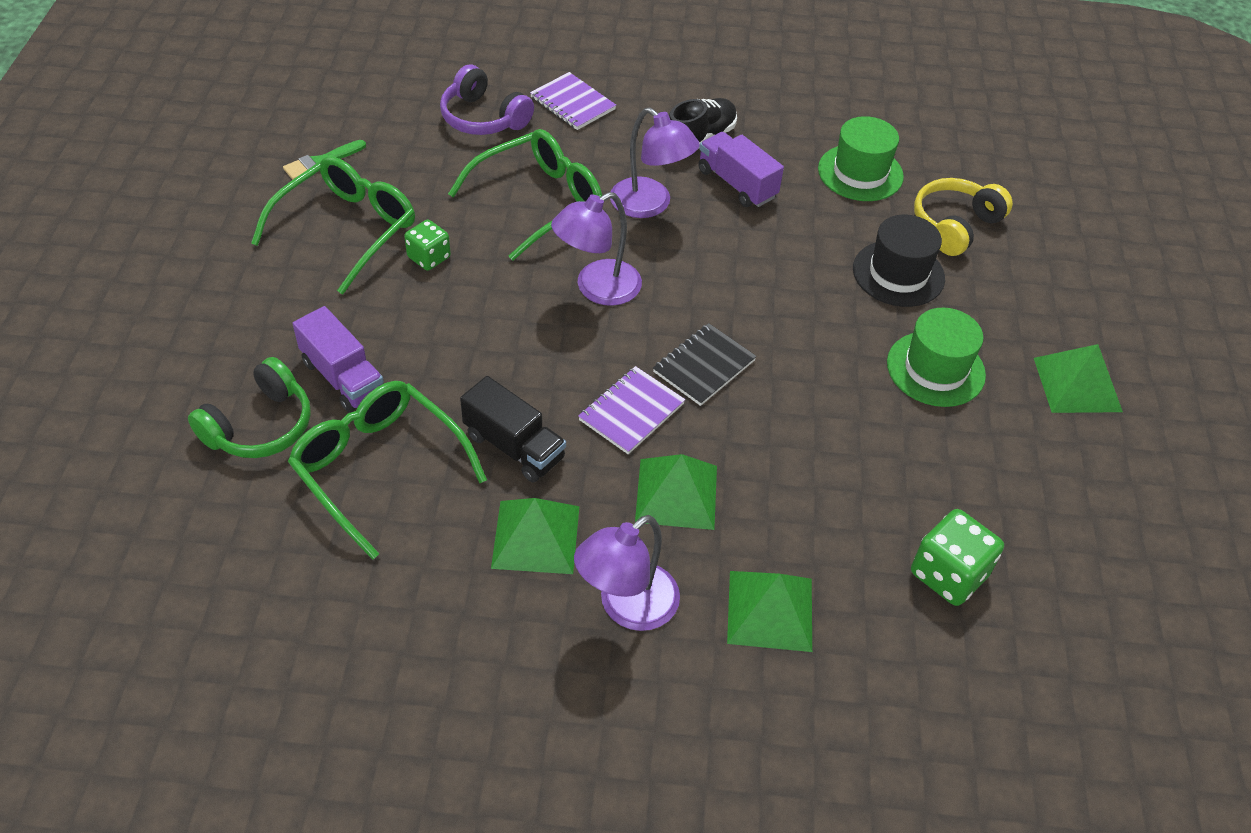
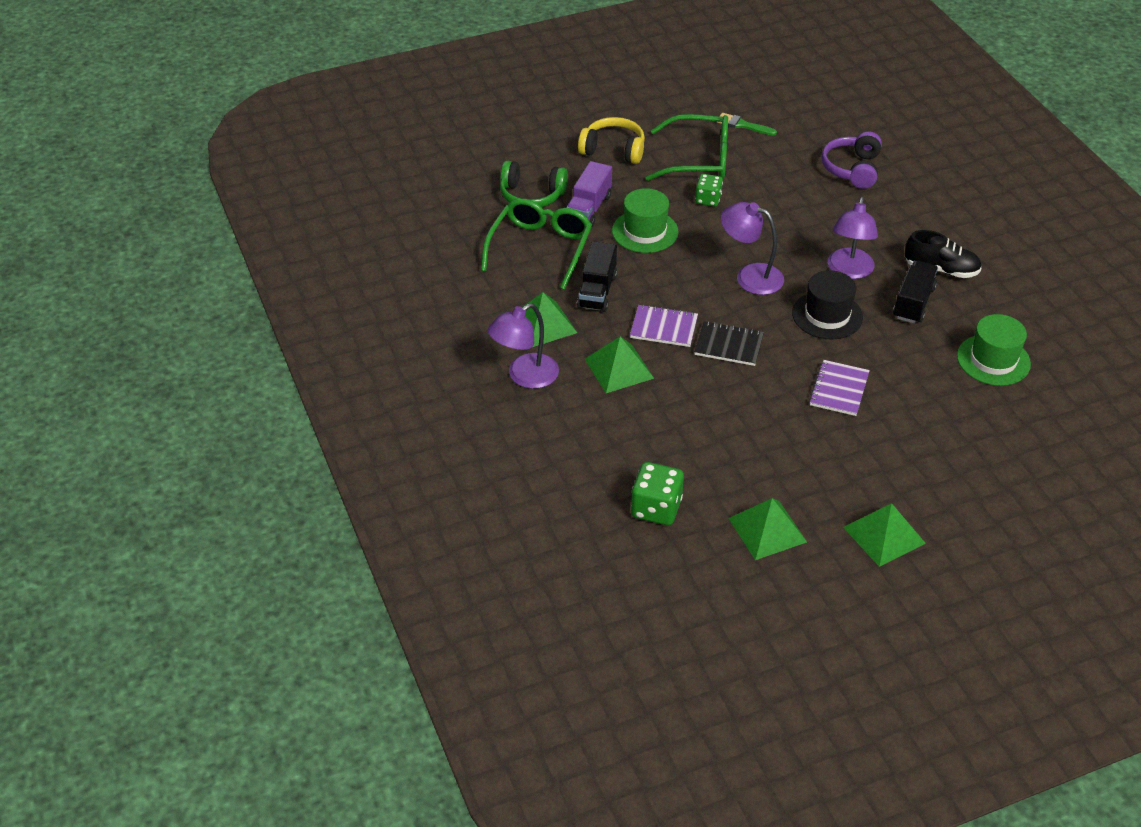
camera: 65 degrees right, 5 degrees down
(539, 201) = (801, 223): green glasses -> none
(572, 103) = (910, 200): purple notebook -> purple notebook (838, 389)
(627, 607) = (525, 376): purple lamp -> purple lamp turned 60 degrees counterclockwise
(737, 184) = (913, 303): purple truck -> black truck
(770, 610) = (567, 436): green pyramid -> green pyramid (767, 530)
(898, 273) = (905, 410): black hat -> black hat (827, 315)
(935, 369) = (828, 455): green hat -> green hat (645, 231)
(954, 225) = (988, 426): yellow headphones -> yellow headphones (613, 150)

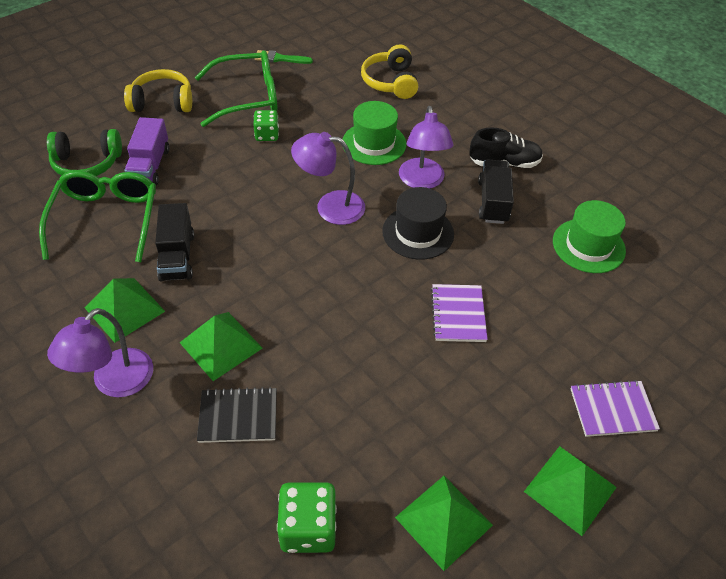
camera: 20 degrees left, 5 degrees up
(645, 231) = (213, 179): green hat -> green hat (374, 143)
(664, 327) = (258, 283): purple notebook -> purple notebook (612, 409)
(728, 345) = (331, 289): black notebook -> black notebook (238, 416)
(852, 169) = (390, 82): purple headphones -> yellow headphones

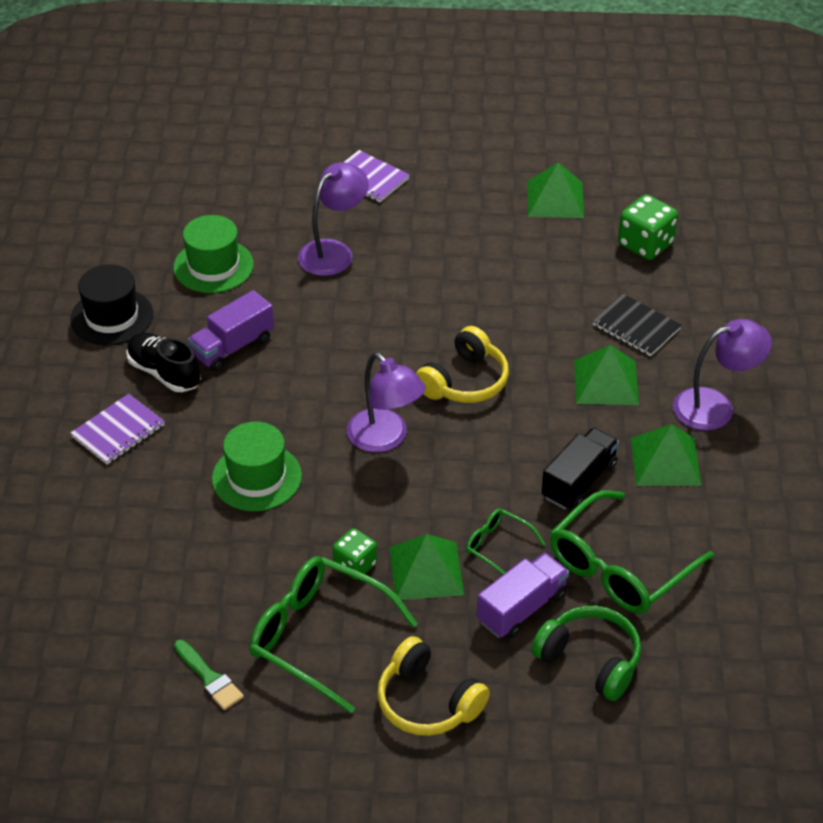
camera: 135 degrees left, 5 degrees down
(195, 188) = (497, 546): none -> green glasses
(390, 82) = (130, 544): yellow headphones -> yellow headphones (465, 381)
(418, 232) = (337, 365): black hat -> black hat (112, 317)
(422, 181) = (267, 406): purple lamp -> purple lamp (333, 252)
(458, 314) = (392, 288): purple notebook -> purple notebook (118, 431)
(493, 202) = (232, 347): black truck -> purple truck
(570, 489) = (456, 166): green pyramid -> green pyramid (426, 570)

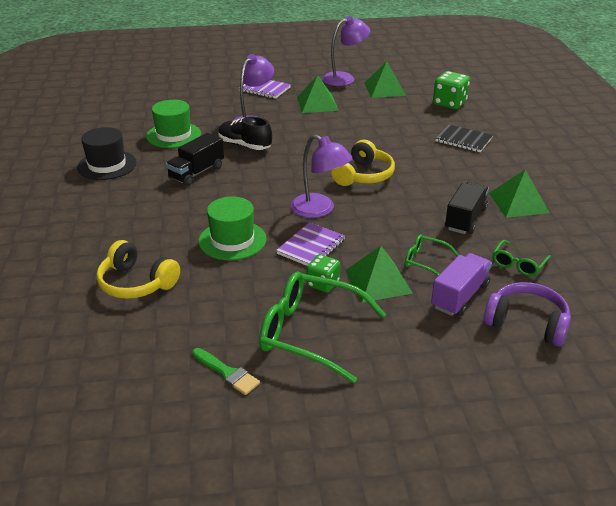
camera: 10 degrees left, 10 degrees down
(118, 431) = (122, 225): purple notebook -> purple notebook (311, 247)
(164, 373) = (150, 190): black shoe -> black shoe (244, 145)
(232, 347) = (196, 173): purple truck -> black truck
(427, 702) = (413, 367): yellow headphones -> yellow headphones (136, 283)
(590, 660) = (527, 323): green headphones -> purple headphones
(606, 382) = (458, 167): green pyramid -> green pyramid (317, 103)
(619, 568) = (518, 264): green glasses -> green glasses, size x0.50
(715, 406) = (535, 172): purple lamp -> purple lamp (344, 78)

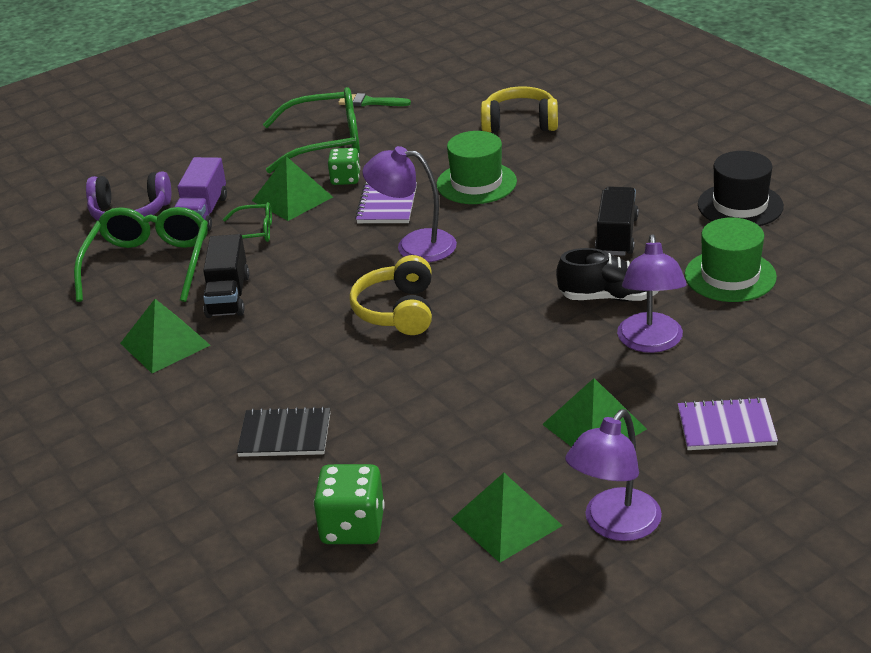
camera: 155 degrees right, 0 degrees up
(518, 264) = (149, 264): green glasses -> green glasses, size x2.00

